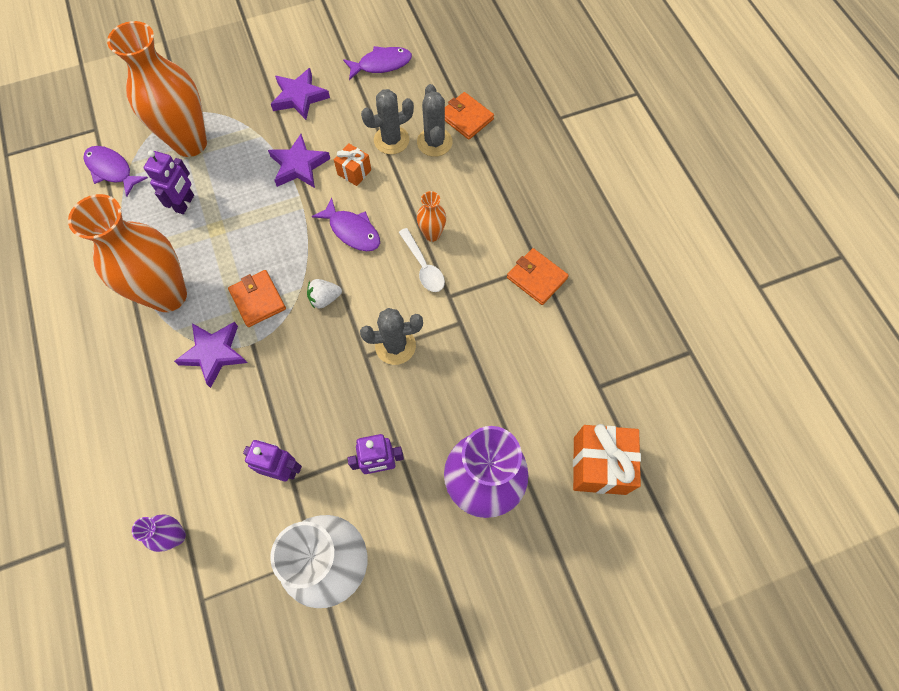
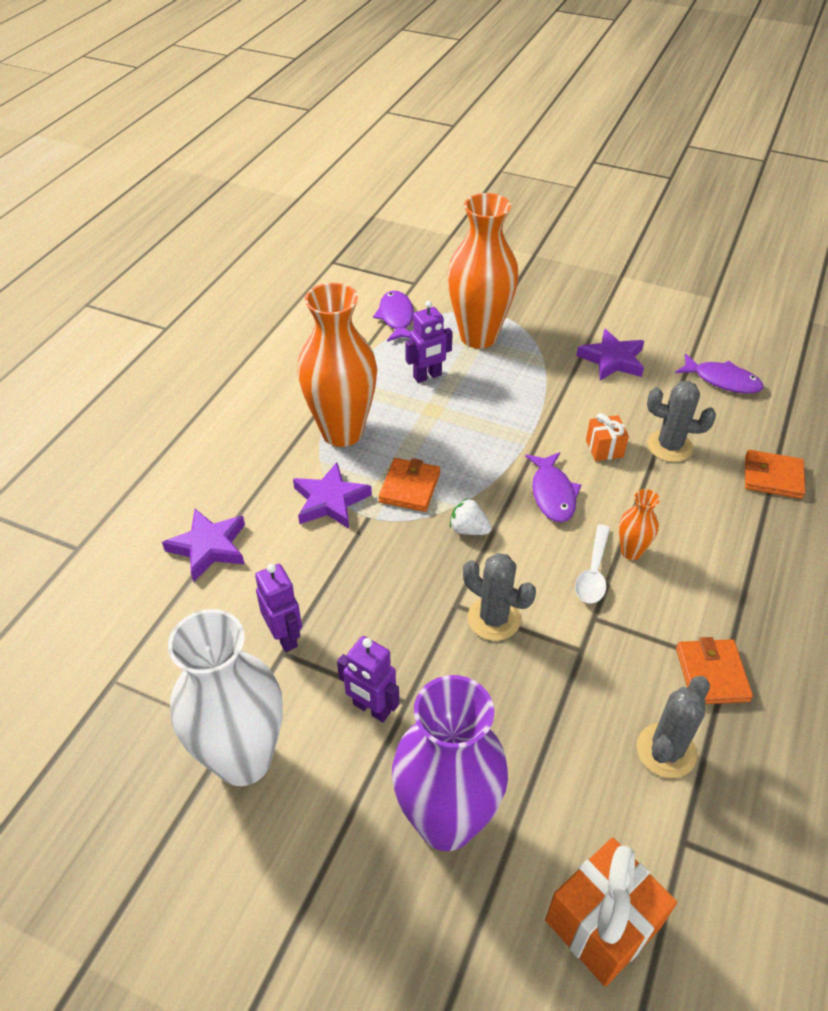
camera: 45 degrees right, 20 degrees down
(176, 536) = (151, 613): purple vase -> none
(299, 165) = (556, 410): purple star -> purple star (209, 547)
(434, 142) = (715, 476): grey cactus -> grey cactus (666, 751)
(466, 118) = (772, 477): orange wallet -> orange wallet turned 75 degrees counterclockwise

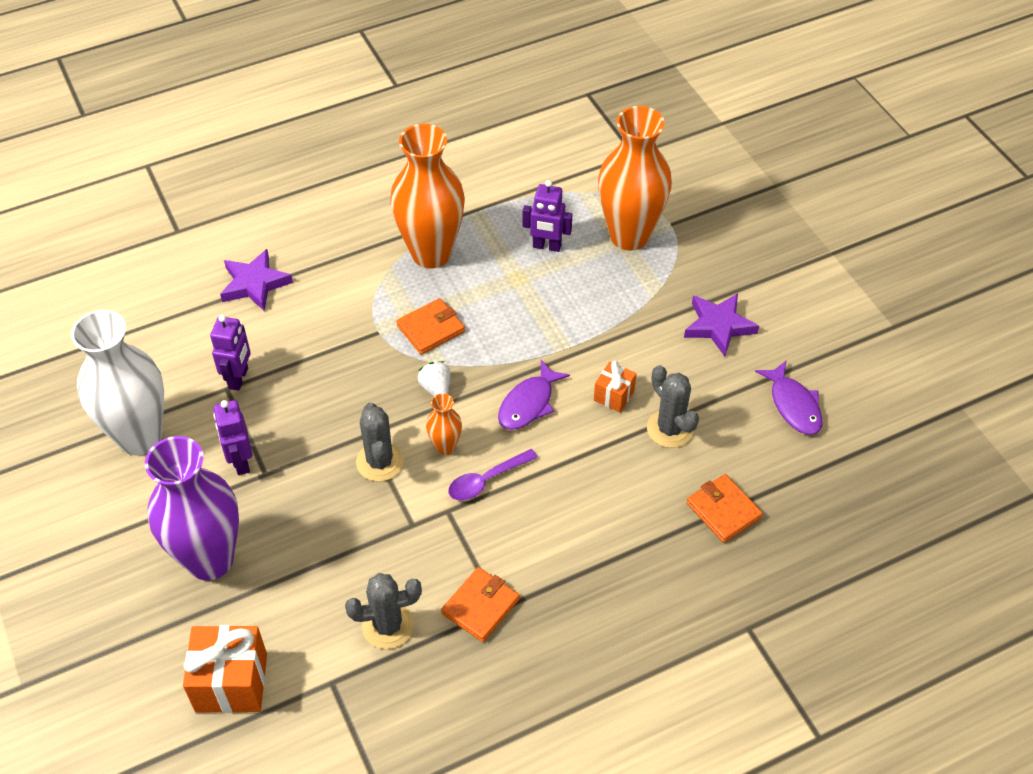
camera: 40 degrees right, 5 degrees up
(330, 500) = (366, 302): purple star -> none
(396, 318) = (581, 178): purple fish -> none
(593, 572) = (486, 480): white spoon -> purple spoon
(631, 552) = (532, 485): orange vase -> orange vase (445, 447)

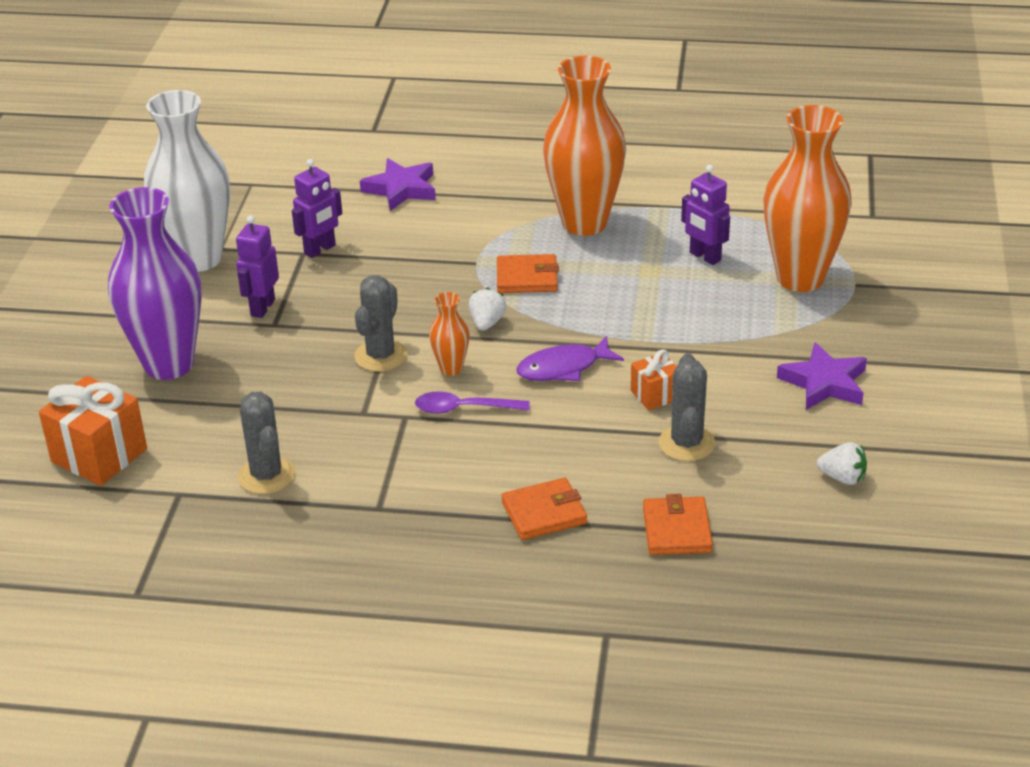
camera: 35 degrees right, 15 degrees down
(388, 626) = (266, 475): grey cactus -> grey cactus turned 45 degrees clockwise
(480, 606) = (362, 498): orange wallet -> orange wallet (544, 513)
(793, 405) = (842, 478): purple fish -> white strawberry

